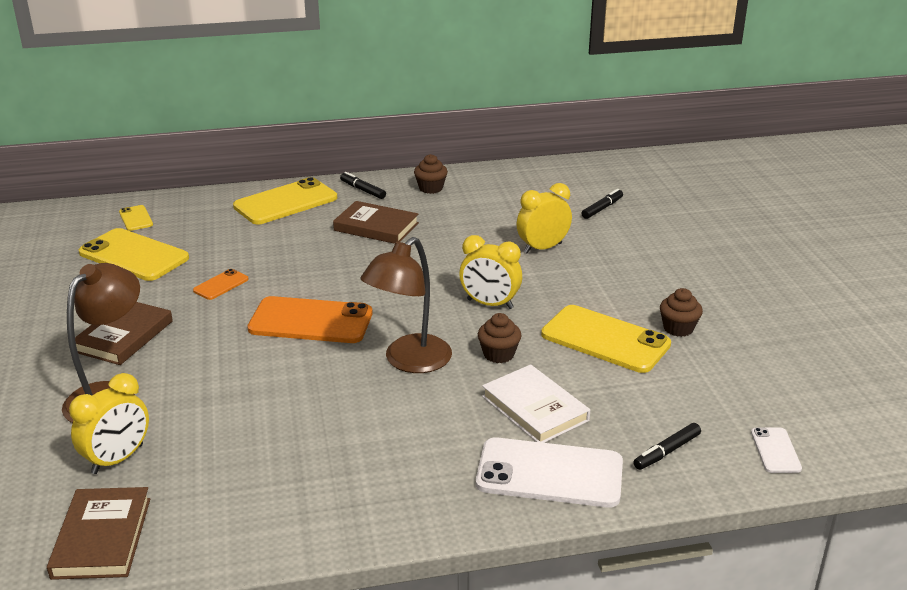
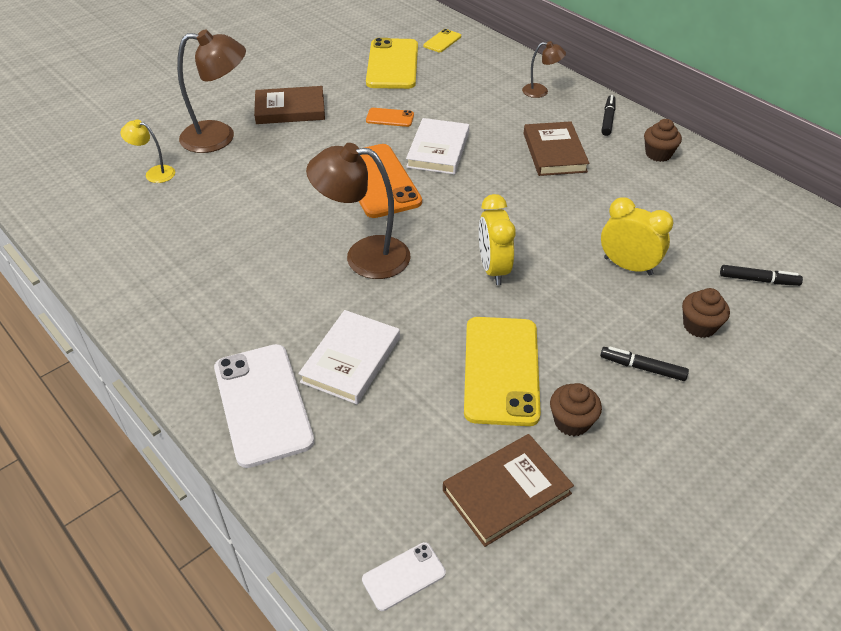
camera: 60 degrees right, 15 degrees up
(102, 537) = (75, 205): brown book -> brown book (506, 492)
(117, 459) = (154, 173): yellow clock -> yellow lamp
(286, 202) = (541, 91): yellow phone -> brown lamp
(304, 277) = (438, 150): none -> white book
(498, 354) = (417, 305): brown cupcake -> brown cupcake (699, 326)
(667, 452) = (344, 480): black marker -> black marker (642, 368)

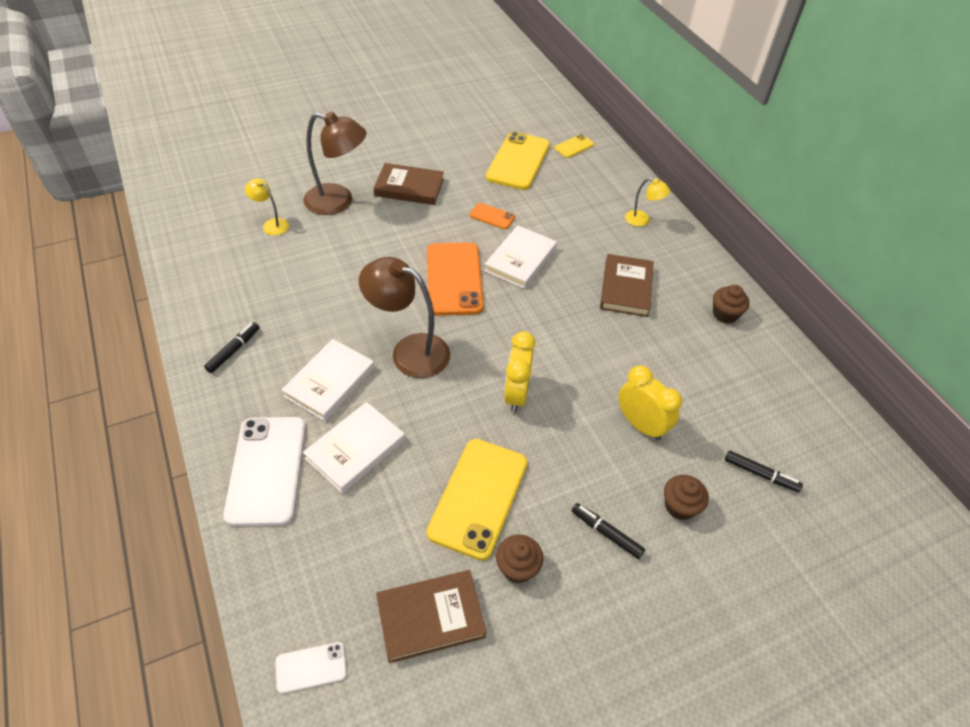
camera: 15 degrees right, 5 degrees up
(292, 305) = (330, 382): none -> white book
(541, 91) = (642, 220): brown lamp -> yellow lamp
(608, 119) = (693, 265): black marker -> black marker (234, 350)

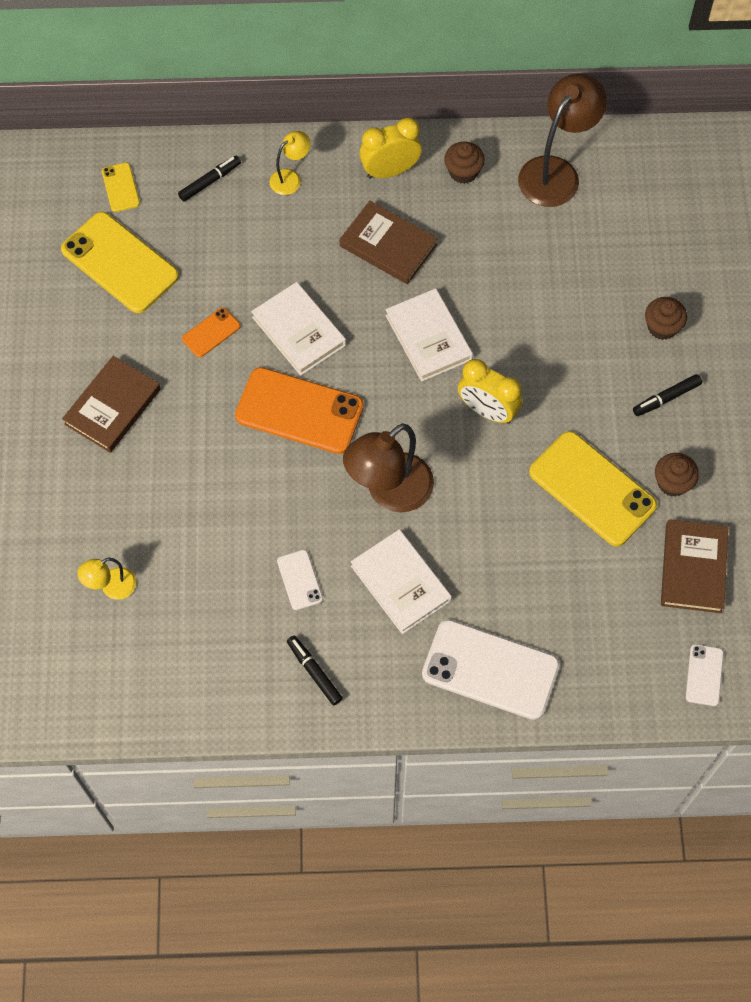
camera: 65 degrees left, 15 degrees up
(311, 319) = (299, 580): none -> white phone
(338, 201) = (102, 497): brown lamp -> brown lamp (556, 172)
(355, 449) = (497, 581): white book -> white book (428, 337)
(641, 425) = (567, 317): yellow clock -> yellow clock (390, 171)
(760, 474) = (655, 246): black marker -> black marker (210, 181)

